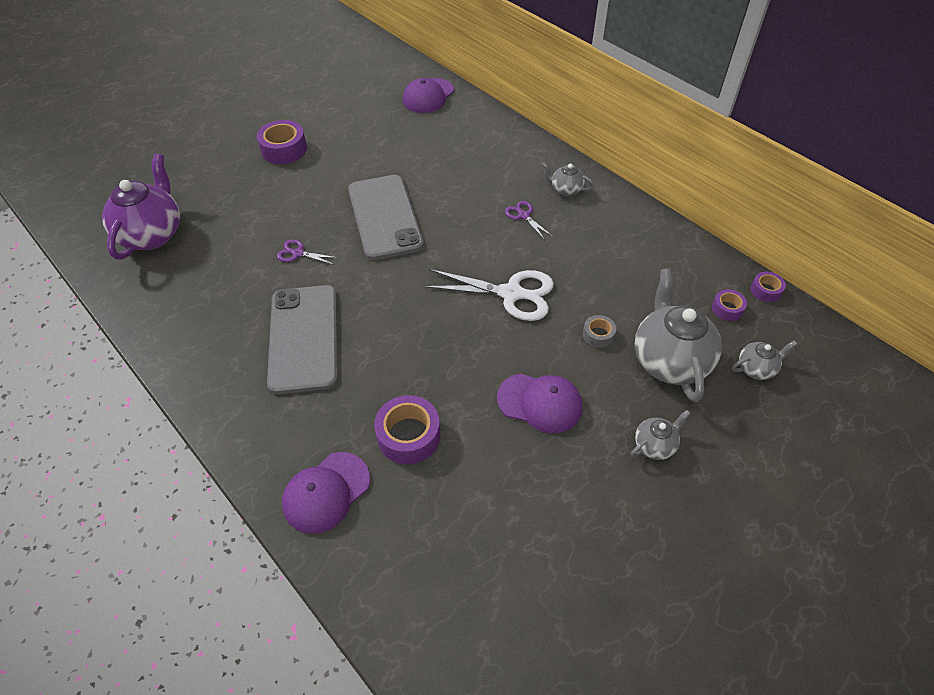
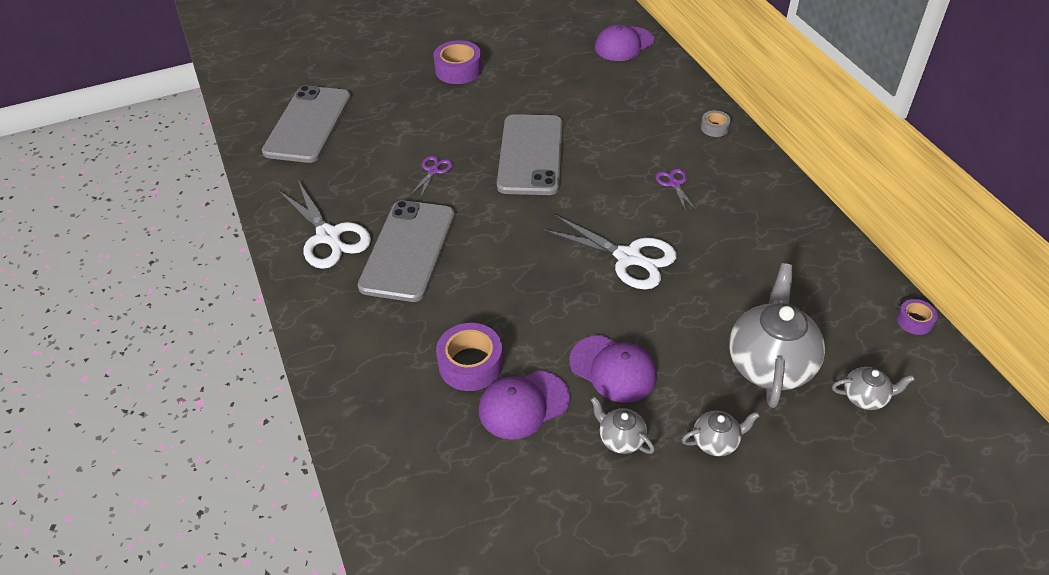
camera: 20 degrees right, 5 degrees down
(152, 234) = (308, 124): purple teapot -> grey phone
(217, 344) = (328, 236): none -> white scissors
(298, 253) = (433, 171): purple scissors -> purple scissors turned 75 degrees clockwise
(326, 492) = (374, 393): purple cap -> purple cap (523, 405)
(565, 190) = (731, 167): grey teapot -> grey teapot (620, 439)
(598, 335) = (703, 320): grey tape -> grey tape (714, 128)
(727, 309) = (860, 329): purple tape -> none

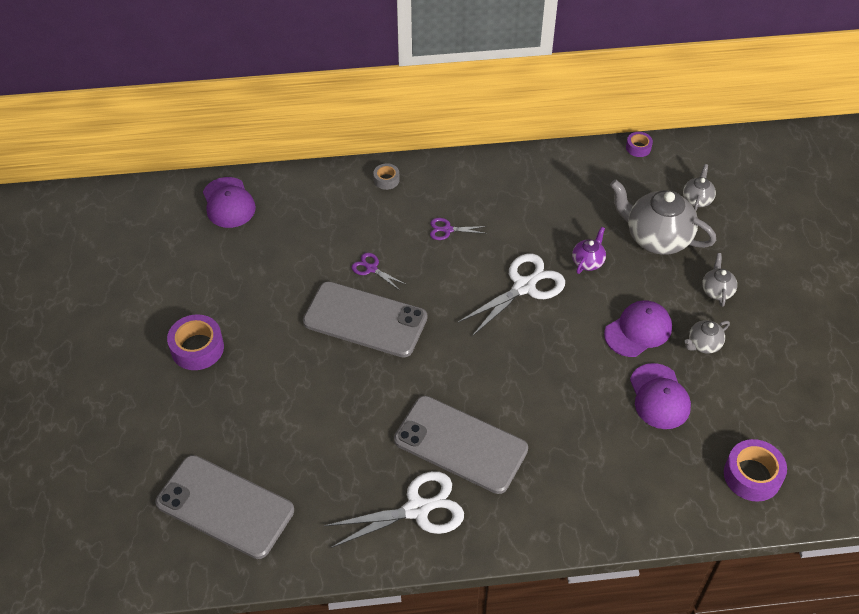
camera: 75 degrees left, 5 degrees up
(433, 171) = (355, 403): purple scissors -> purple scissors (371, 268)
(470, 364) = (610, 423): purple tape -> purple tape (752, 475)
(694, 305) = (588, 262): none -> purple teapot

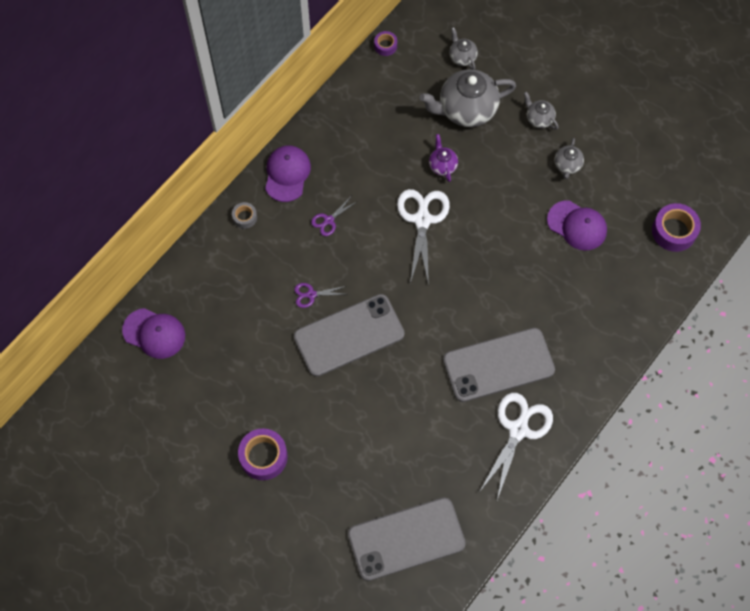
camera: 45 degrees left, 15 degrees up
(638, 330) = (521, 190): purple cap -> purple cap (287, 174)

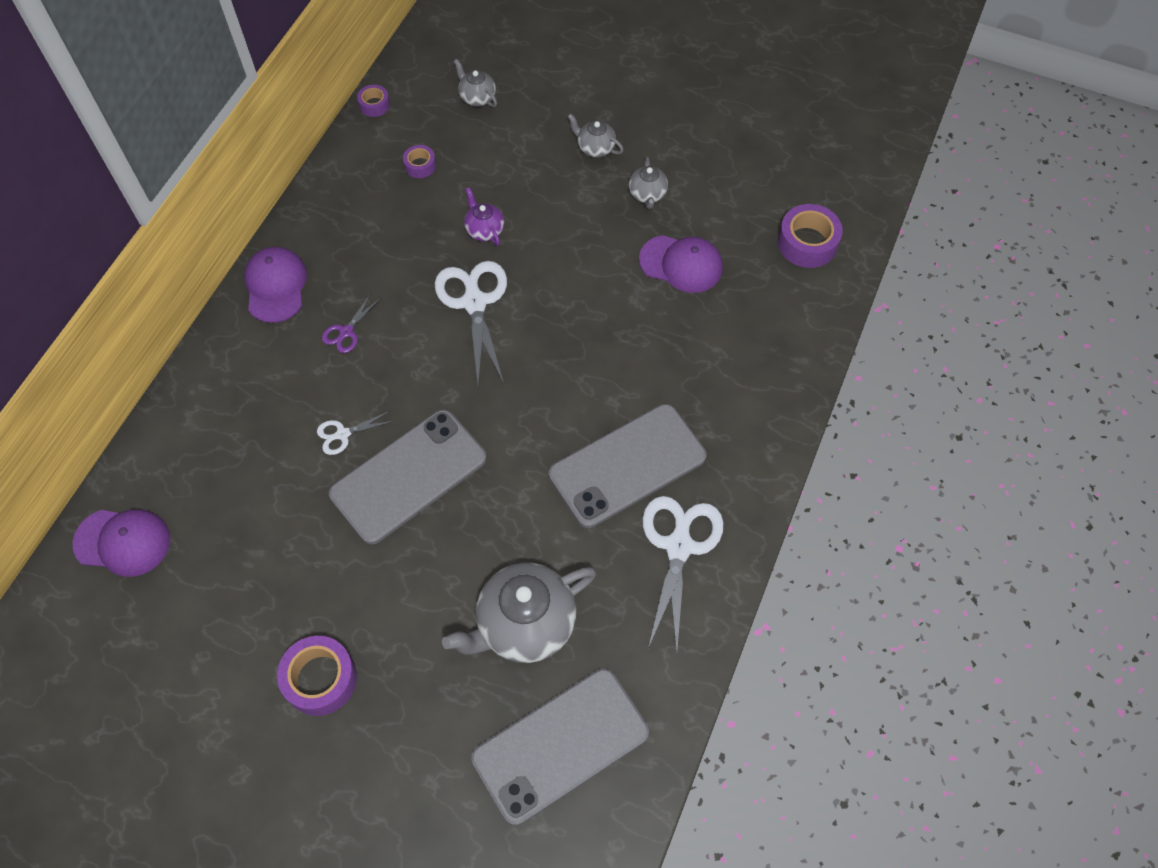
camera: 15 degrees left, 5 degrees down
(245, 217) = (227, 354): grey tape -> none
(311, 294) = (343, 434): purple scissors -> white scissors
(408, 103) = (420, 165): none -> purple tape
(466, 110) = (498, 157): grey teapot -> grey teapot (524, 625)

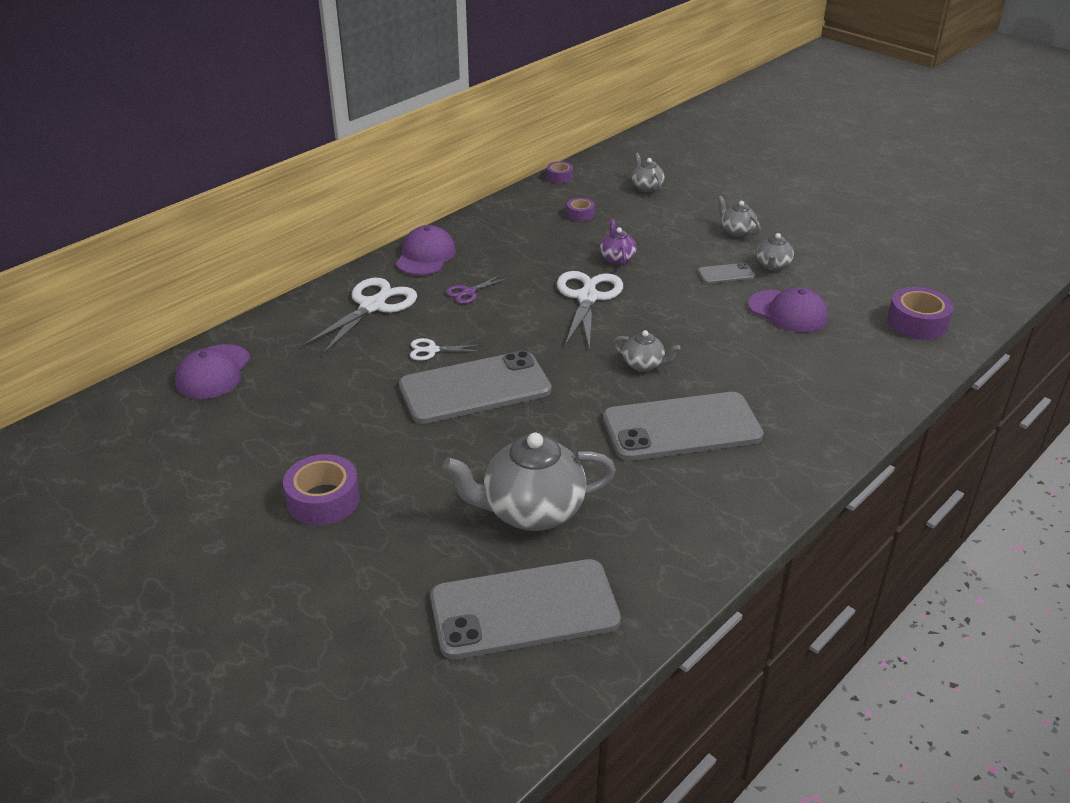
camera: 20 degrees right, 25 degrees down
(123, 542) = (213, 372): purple cap -> purple cap turned 75 degrees clockwise
(564, 388) = (644, 365): none -> grey teapot
(604, 222) = (726, 274): none -> grey phone
(679, 546) = (709, 494): white scissors -> white scissors (372, 306)

